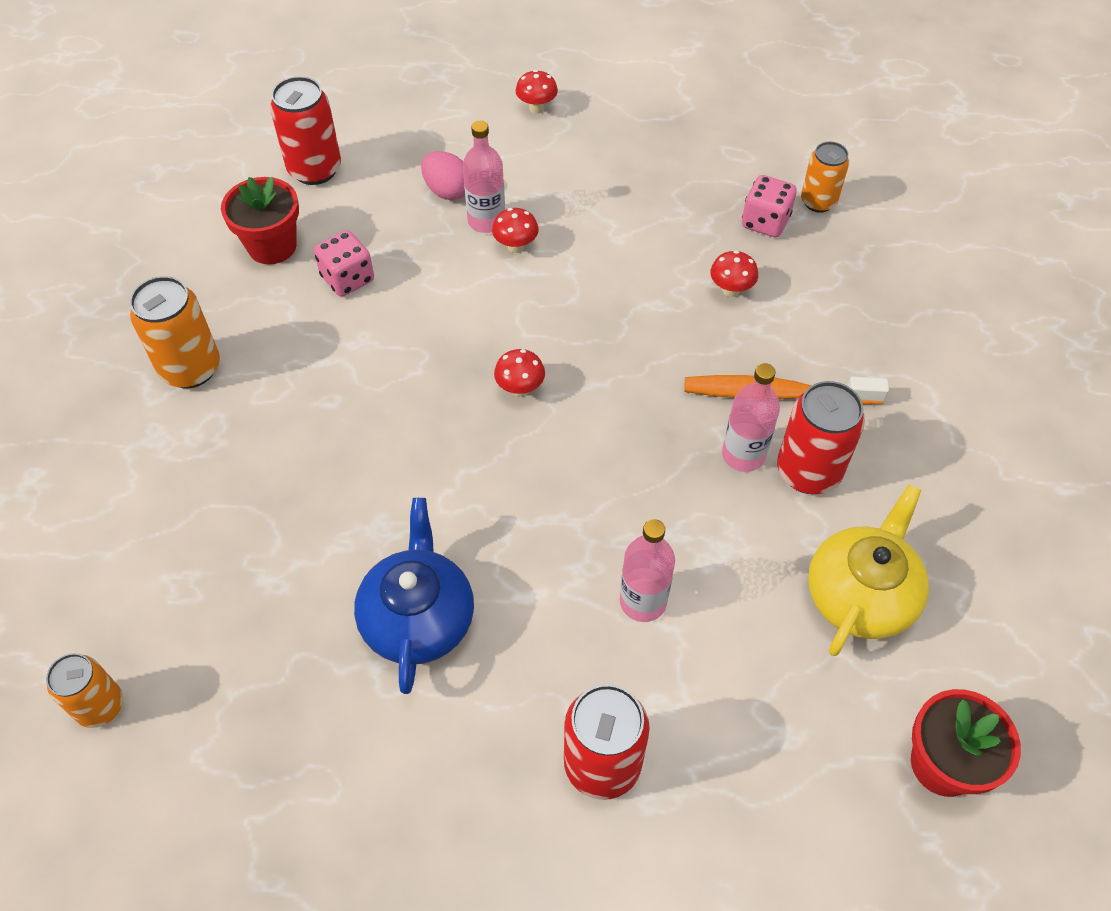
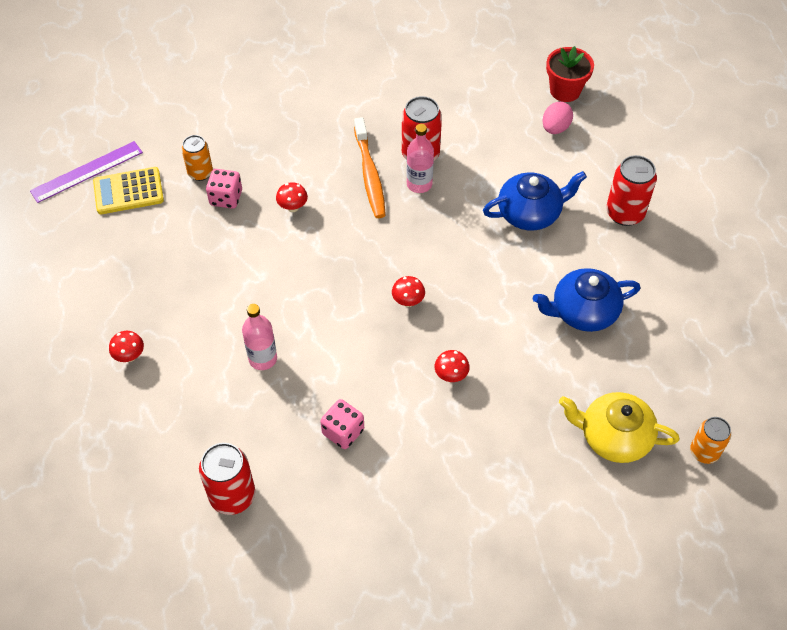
camera: 105 degrees left, 0 degrees up
(191, 368) = (455, 506): orange can -> none
(272, 246) = (324, 496): red flower pot -> none
(447, 191) = (237, 392): pink egg -> pink egg (555, 128)
(516, 246) = (284, 334): red mushroom -> red mushroom (451, 376)
(643, 601) = (530, 213): pink bottle -> blue teapot
(798, 130) = (128, 191): none -> yellow calculator
(841, 96) = (87, 171): none -> purple ruler
(861, 594) = (489, 126): yellow teapot -> yellow teapot (613, 437)

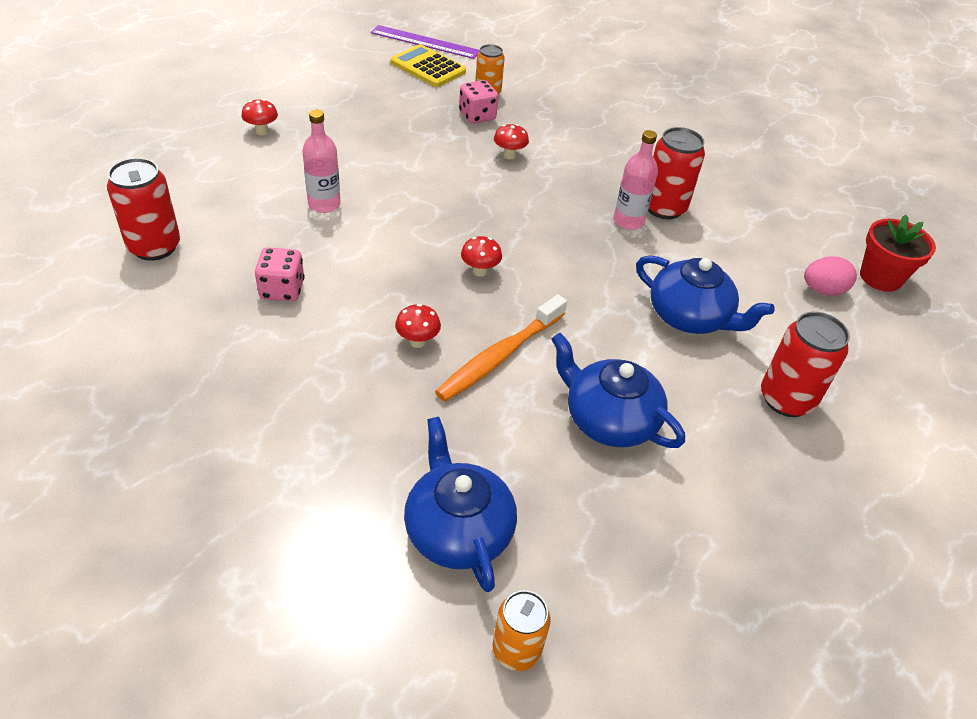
camera: 50 degrees right, 10 degrees down
(369, 174) = (601, 185): orange toothbrush -> orange toothbrush (500, 356)
(613, 437) = (457, 529): yellow teapot -> blue teapot

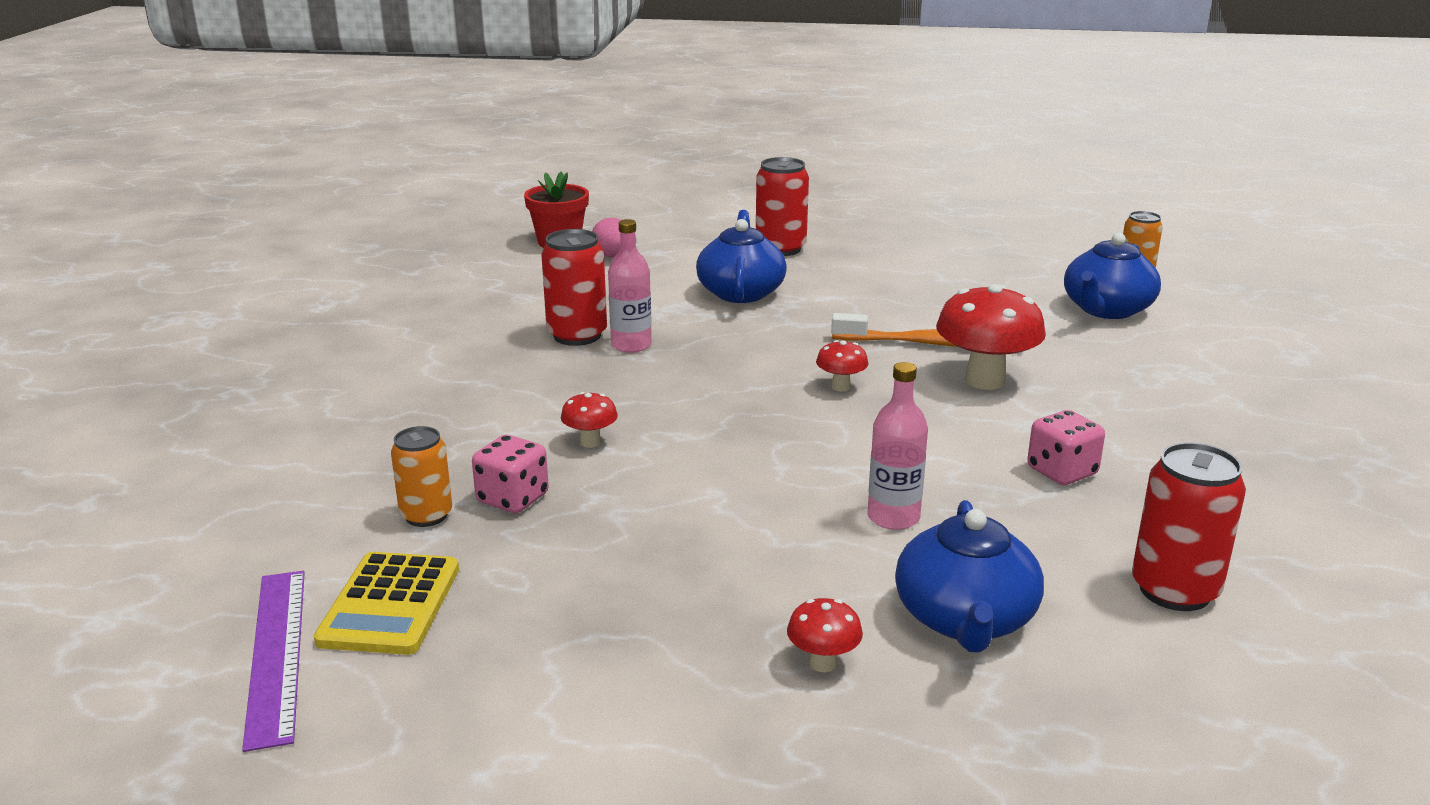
camera: 120 degrees left, 20 degrees down
(417, 341) = (984, 381): red mushroom -> red mushroom, size x2.06
(609, 419) = (915, 293): blue teapot -> blue teapot (965, 619)

